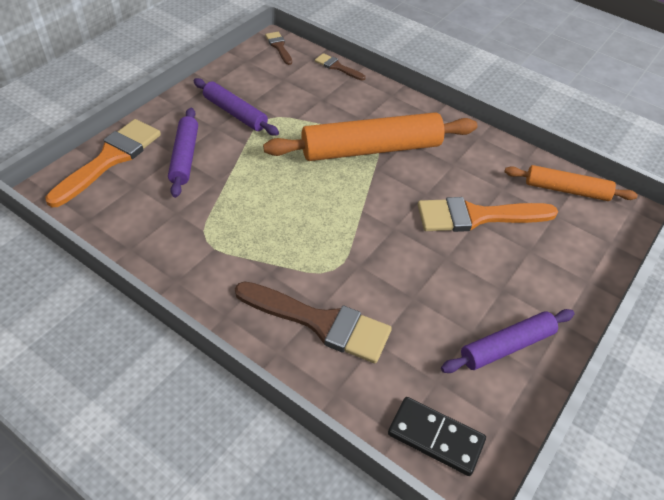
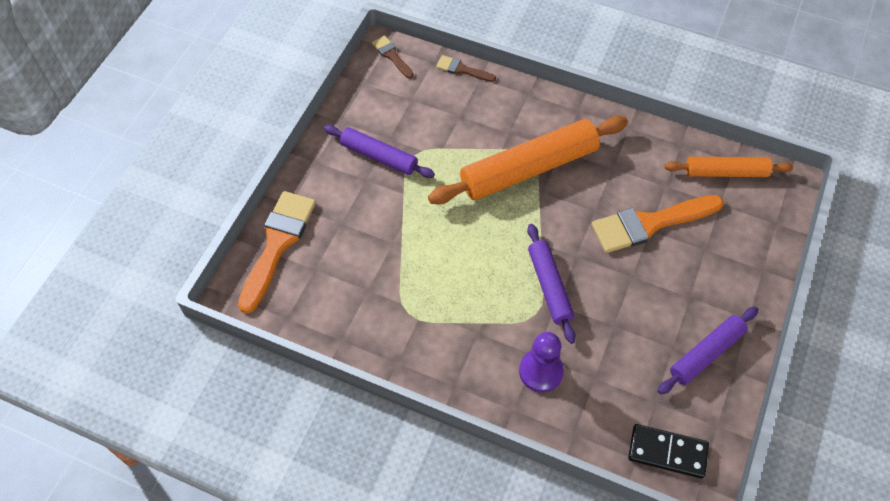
camera: 10 degrees left, 10 degrees up
(184, 157) = (350, 223): purple rolling pin -> purple rolling pin (549, 286)
(320, 322) = (541, 371): brown brush -> purple pawn

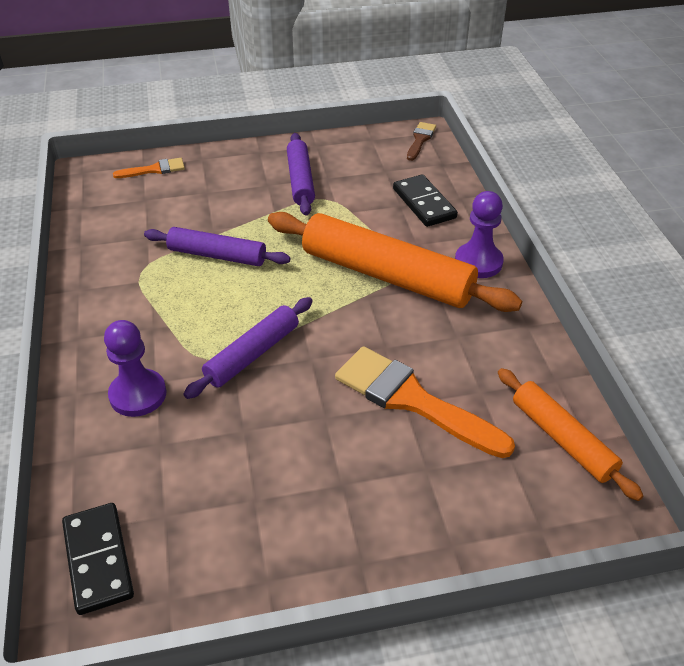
camera: 55 degrees right, 15 degrees down
(277, 244) = (154, 169): orange brush -> orange brush, size x0.50
(462, 69) = (456, 183): brown brush -> none
(469, 101) = (424, 203): none -> black domino
(554, 112) = (478, 262): none -> purple pawn
(706, 353) = (271, 538): purple rolling pin -> purple rolling pin (217, 255)

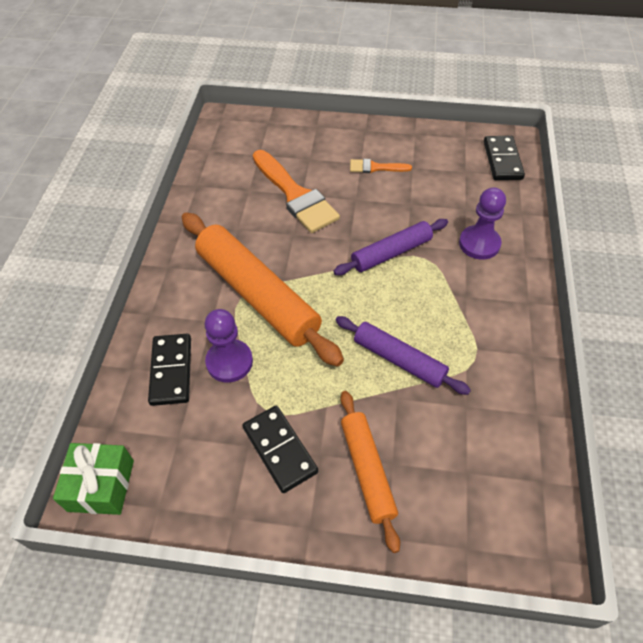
camera: 160 degrees left, 10 degrees up
(154, 169) = (452, 532): orange brush -> orange brush (375, 167)
(300, 180) = (280, 449): purple rolling pin -> black domino
(420, 140) = (101, 485): brown brush -> green gift
(478, 262) = (174, 286): purple pawn -> purple pawn (229, 362)
(562, 439) = (222, 154): orange rolling pin -> orange rolling pin (367, 470)

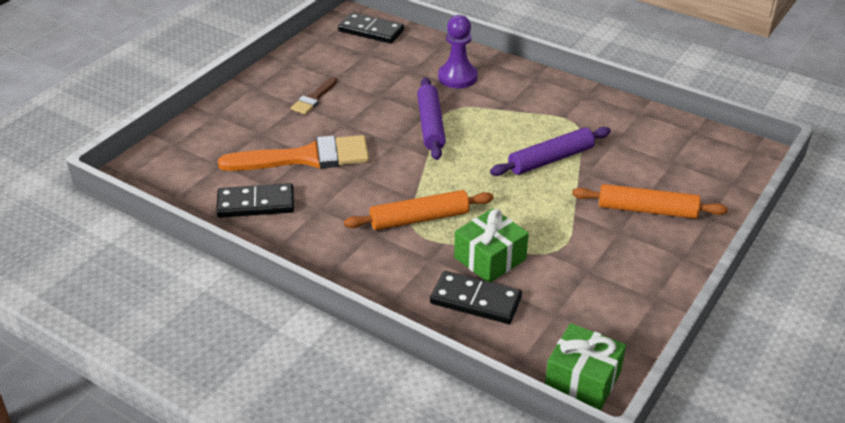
camera: 65 degrees left, 15 degrees down
(229, 362) = (490, 258): purple pawn -> green gift
(257, 294) = (419, 219): orange rolling pin -> orange rolling pin, size x0.57
(280, 449) = (603, 252): black domino -> black domino (256, 204)
(375, 167) = (314, 98): orange brush -> brown brush

